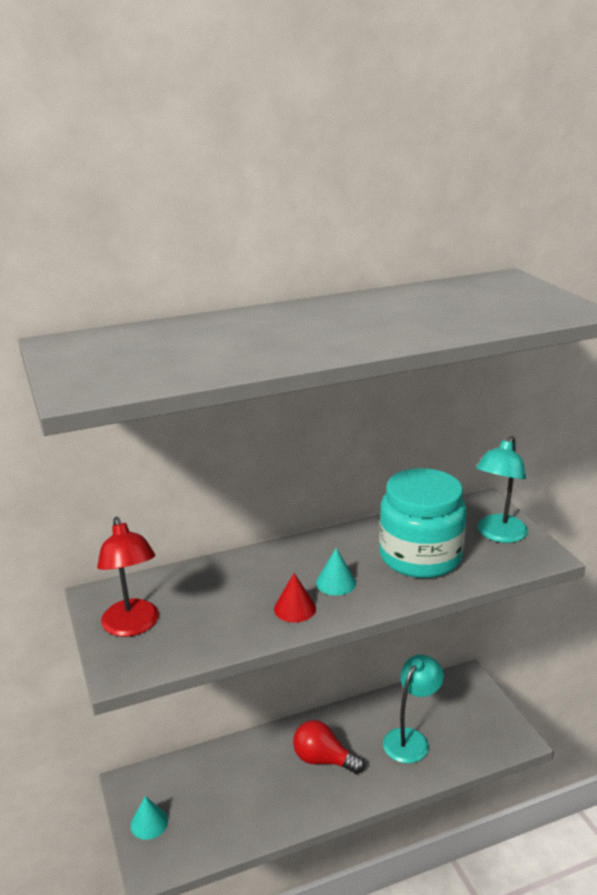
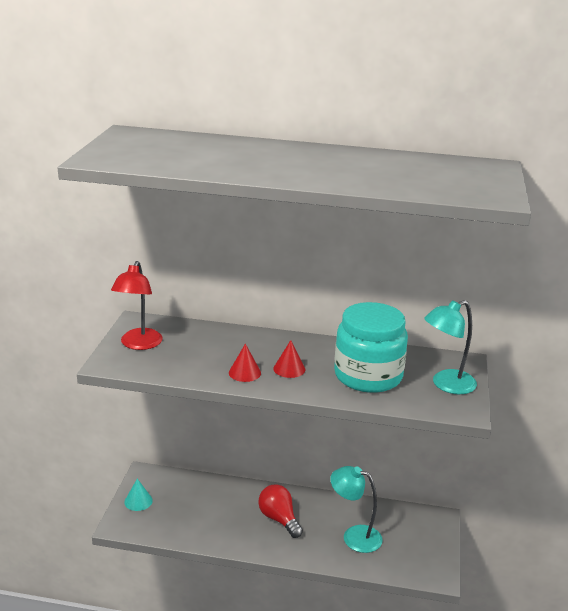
camera: 30 degrees right, 0 degrees up
(336, 582) = (289, 369): turquoise cone -> red cone
(411, 739) = (354, 536): turquoise lamp -> turquoise lamp turned 135 degrees counterclockwise

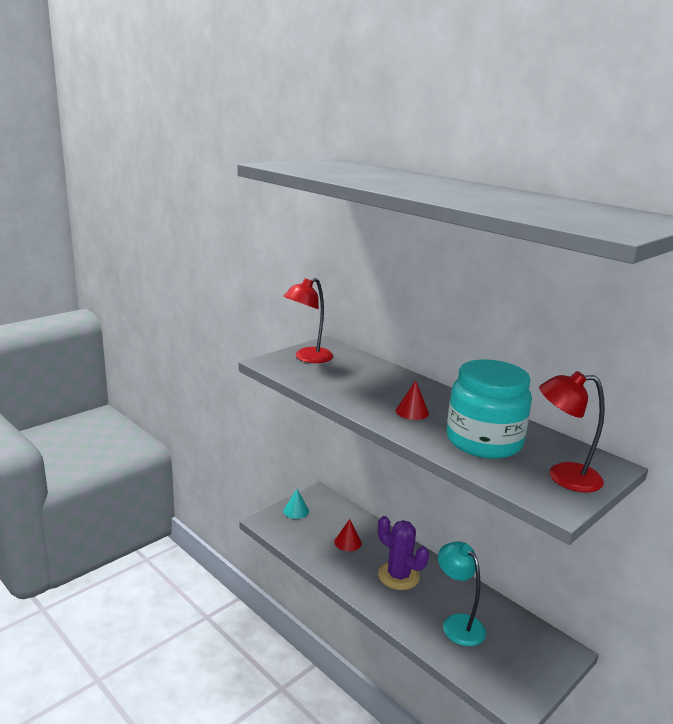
camera: 35 degrees right, 5 degrees down
(244, 372) = (368, 401): red cone -> red cone (348, 542)
(279, 519) = (398, 576): red light bulb -> purple cactus
(446, 385) = (563, 476): turquoise lamp -> red lamp

